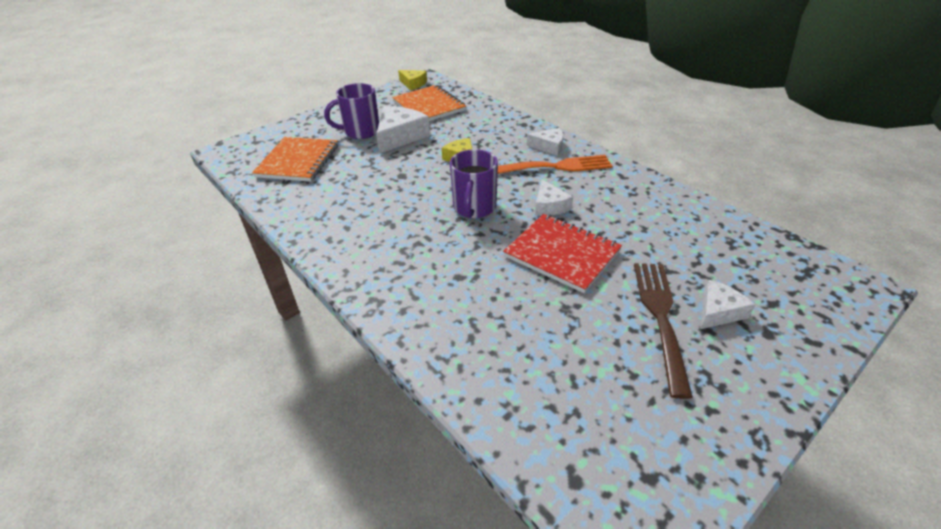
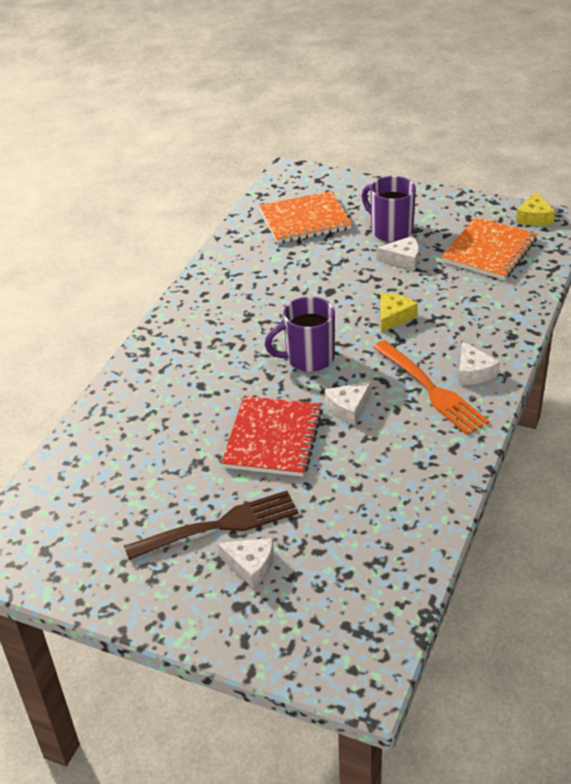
camera: 65 degrees right, 0 degrees up
(400, 136) = (403, 259): white cheese -> white cheese, size x0.59

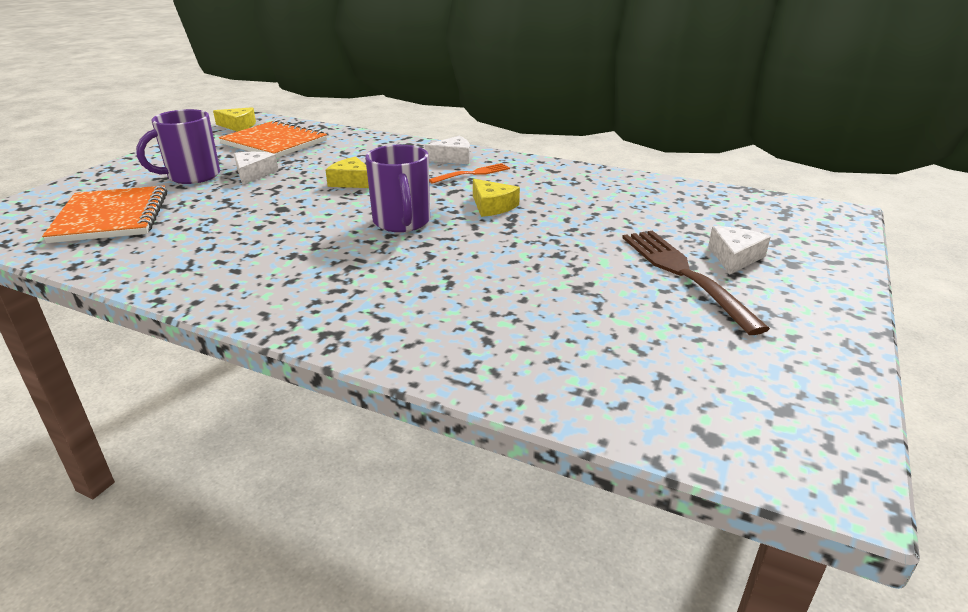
camera: 90 degrees left, 10 degrees down
(273, 438) = (538, 243): red notebook -> none
(348, 408) = (492, 206): white cheese -> yellow cheese
(430, 389) = (472, 174): orange fork -> orange fork, size x0.57

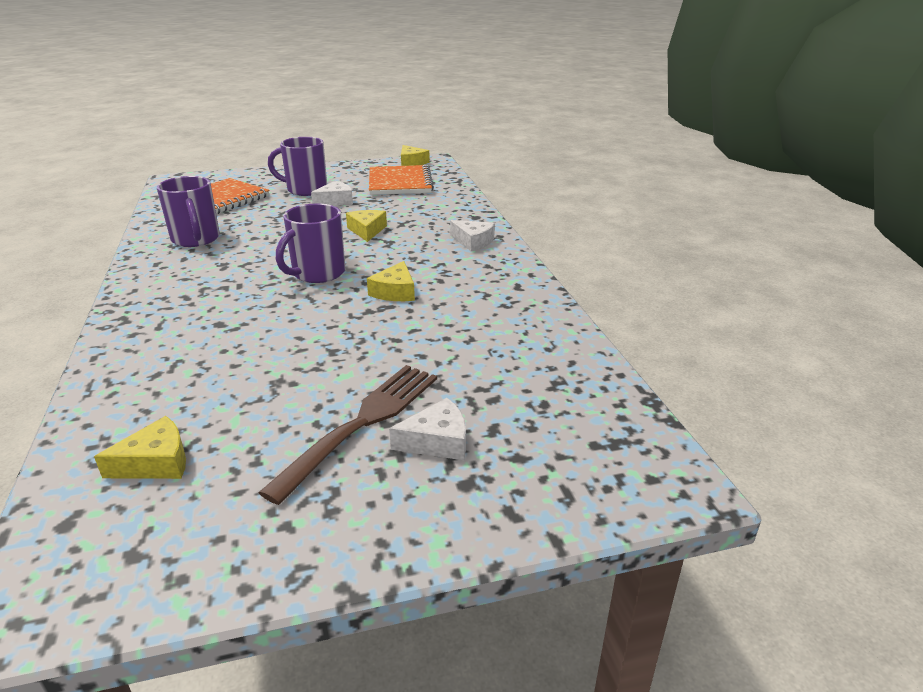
camera: 50 degrees right, 0 degrees up
(197, 253) = (196, 239): none -> purple mug
(472, 174) = (452, 260): orange fork -> none
(652, 371) = (156, 462): none -> yellow cheese

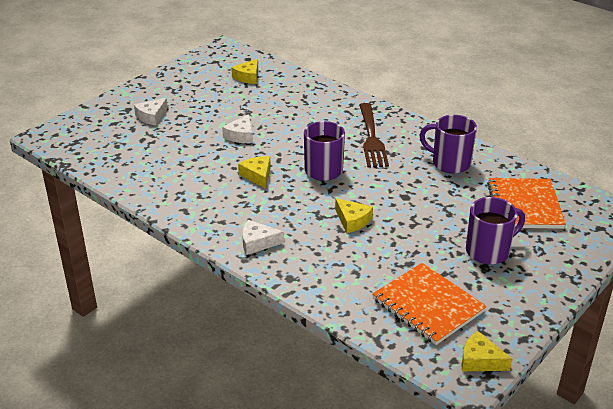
camera: 145 degrees right, 5 degrees up
(335, 201) = (436, 247): white cheese -> white cheese (241, 135)
(361, 424) = (189, 111): brown fork -> brown fork (371, 137)

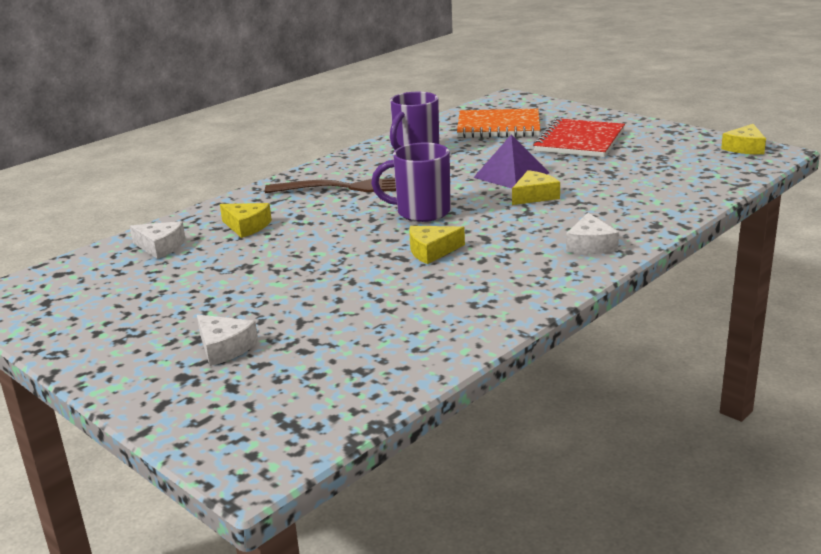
camera: 85 degrees left, 10 degrees down
(241, 135) = (318, 267): white cheese -> white cheese (160, 247)
(248, 77) = (127, 270): yellow cheese -> yellow cheese (247, 226)
(398, 210) = (511, 175): none -> purple pyramid
(428, 305) = (676, 164): orange notebook -> none
(489, 251) = (579, 141): purple mug -> red notebook

